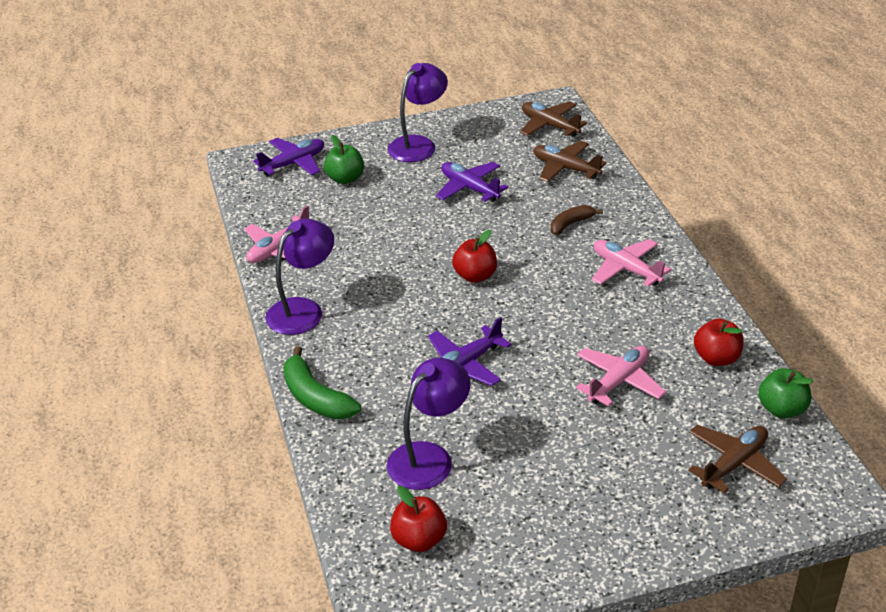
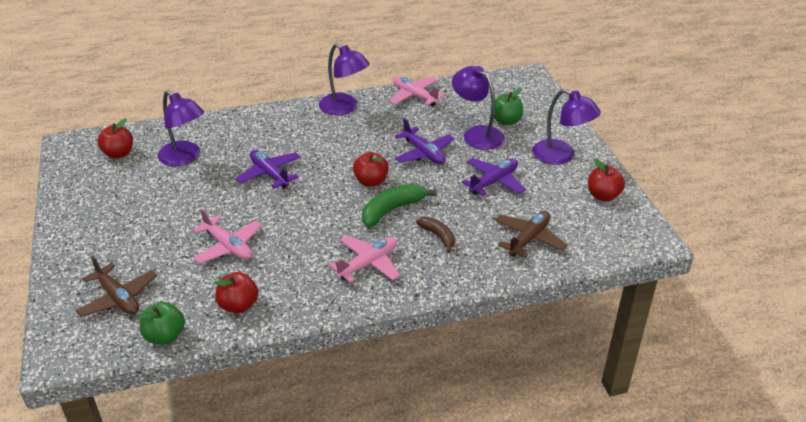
camera: 90 degrees right, 0 degrees up
(293, 163) = (526, 98): purple plane -> purple plane (424, 153)
(315, 397) = (255, 115): green banana -> green banana (392, 210)
(373, 199) = (477, 134): none -> purple lamp
(488, 123) = (603, 196): none -> red apple
(549, 126) = (605, 234): brown plane -> none

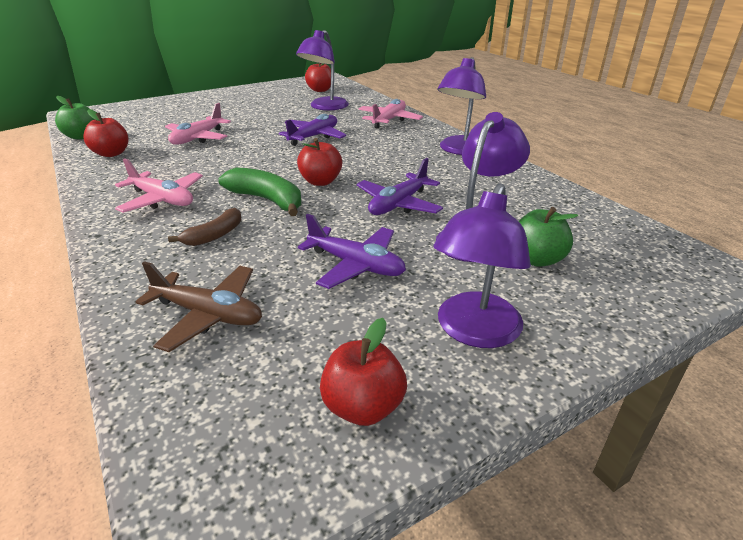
camera: 75 degrees right, 5 degrees down
(118, 298) = (135, 117): brown plane -> none
(414, 96) = (528, 183): pink plane -> pink plane (389, 120)

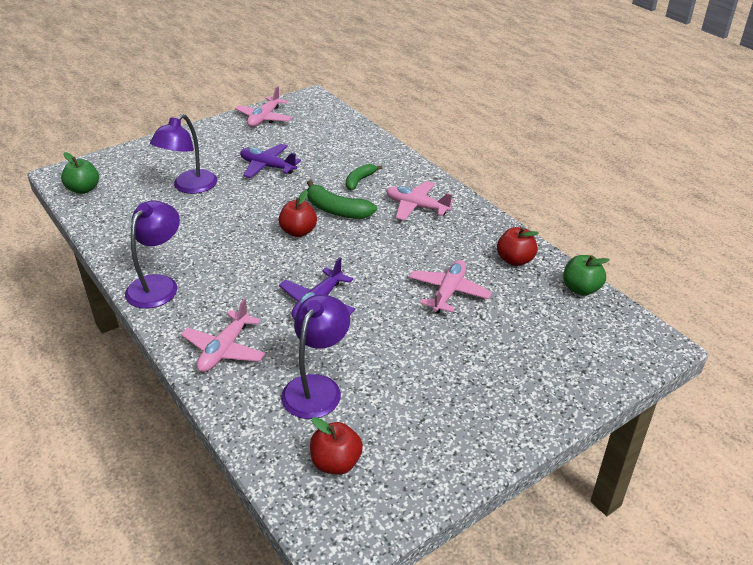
camera: 175 degrees right, 5 degrees up
(208, 315) = (338, 141): brown plane -> none
(214, 235) = (359, 180): brown banana -> green banana
(363, 406) = (264, 118): red apple -> pink plane
(398, 204) = (235, 211): purple plane -> none
(474, 332) = (213, 141): purple lamp -> none
(536, 259) = (159, 175): green apple -> green apple (84, 189)

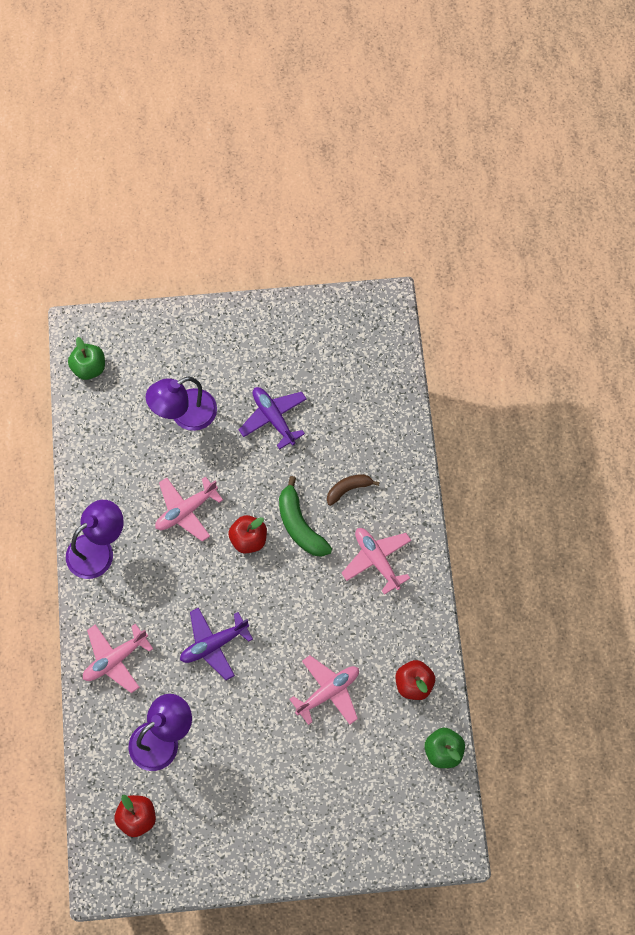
camera: 30 degrees right, 30 degrees up
(264, 118) = (316, 323): pink plane -> pink plane (186, 511)
(359, 180) = (348, 489): green banana -> brown banana

